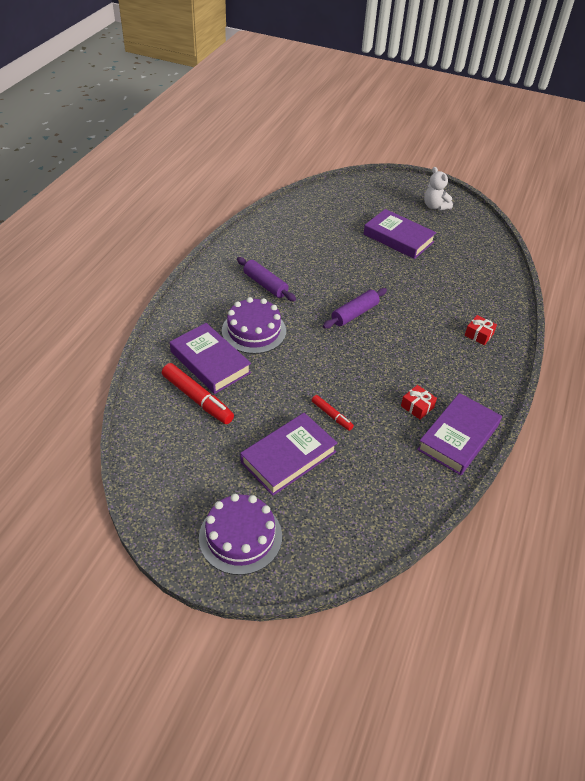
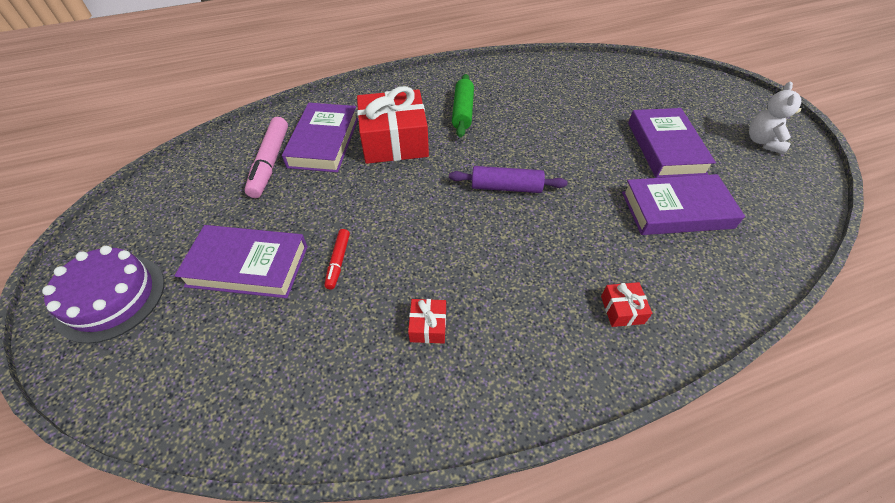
camera: 50 degrees right, 5 degrees up
(197, 399) = (270, 163): red marker -> pink marker
(254, 331) = (394, 141): purple cake -> red gift
(265, 285) = (462, 111): purple rolling pin -> green rolling pin
(458, 437) = (419, 402): purple book -> purple book (676, 210)

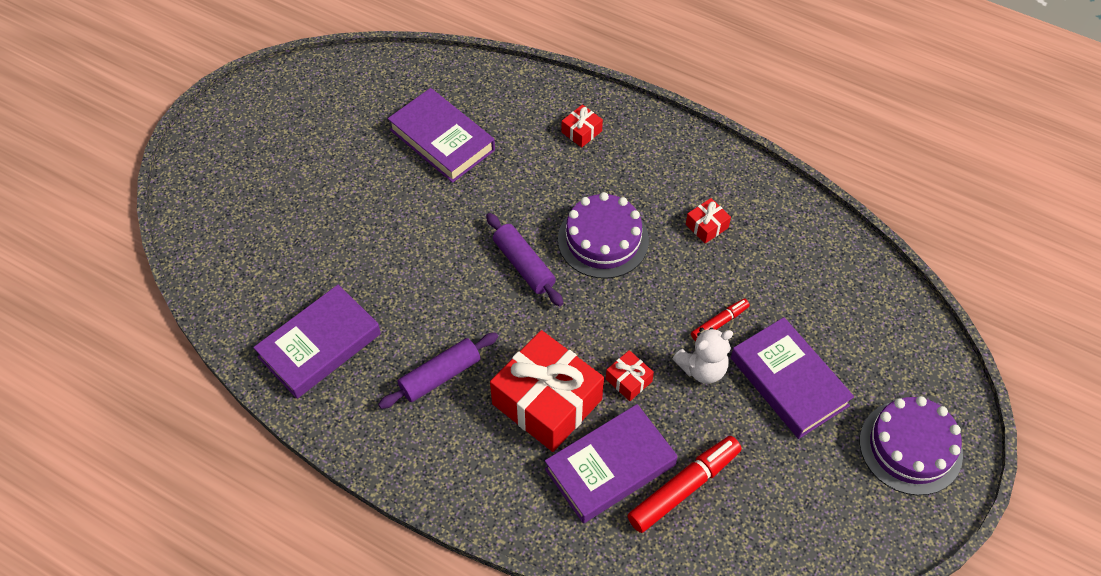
camera: 130 degrees left, 5 degrees up
(270, 163) = (684, 488): pink marker -> red marker
(361, 183) = (628, 380): none -> red gift
(462, 111) = (440, 376): green rolling pin -> purple rolling pin
(485, 244) = (603, 240): none -> purple cake
(665, 147) = (354, 178): purple book -> purple book (319, 345)
(763, 142) = (281, 114): white teddy bear -> white teddy bear (702, 368)

